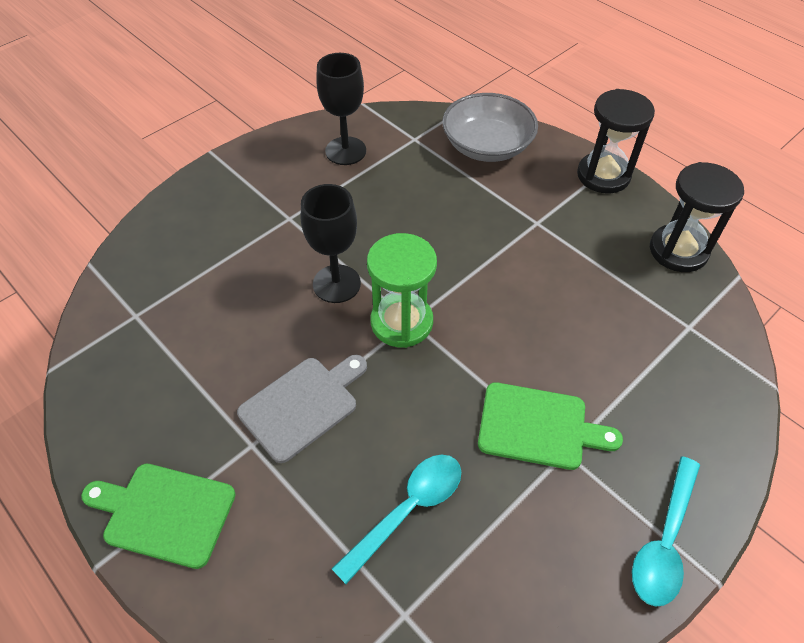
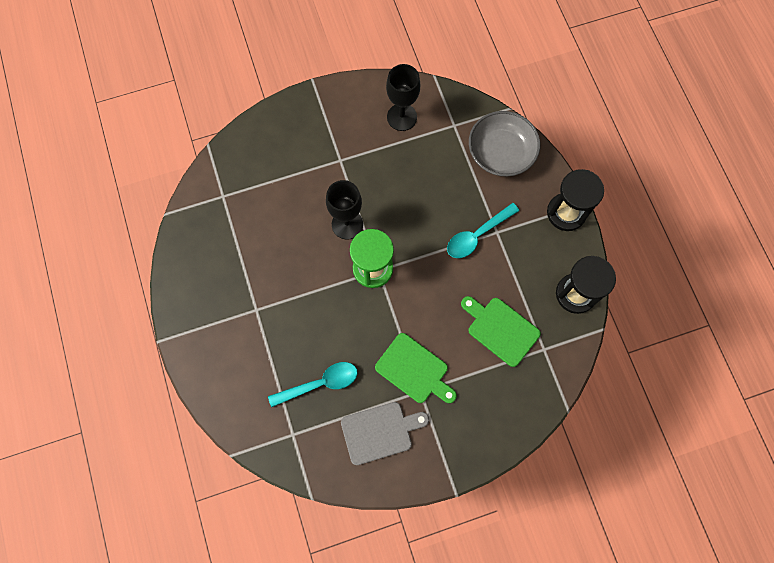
camera: 25 degrees right, 20 degrees up
(164, 513) = (199, 328): green cutting board -> green cutting board (500, 329)
(302, 405) = (292, 298): grey cutting board -> grey cutting board (380, 432)
(664, 541) = (442, 461): turquoise spoon -> turquoise spoon (477, 235)

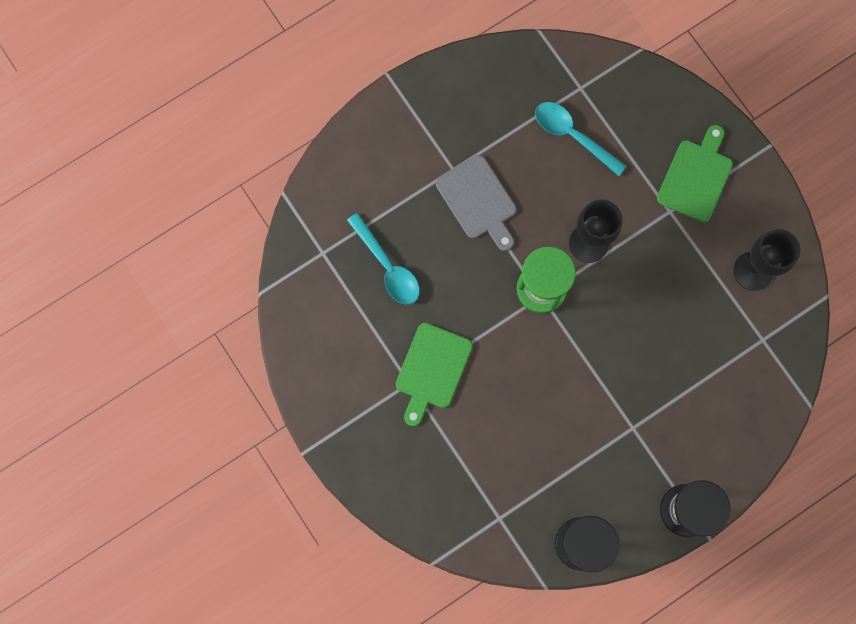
camera: 75 degrees right, 5 degrees up
(380, 432) = (350, 349): grey cutting board -> grey cutting board (478, 201)
(477, 235) = (621, 404): turquoise spoon -> turquoise spoon (573, 136)
(500, 329) = (509, 460): green cutting board -> green cutting board (696, 177)
(501, 153) = (743, 408): grey bowl -> none

